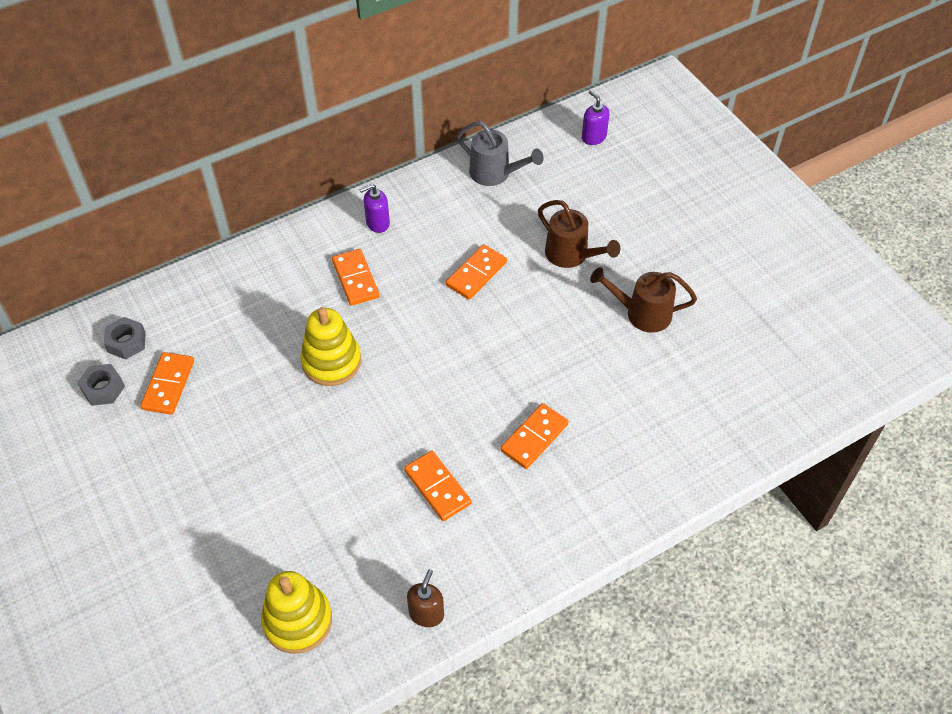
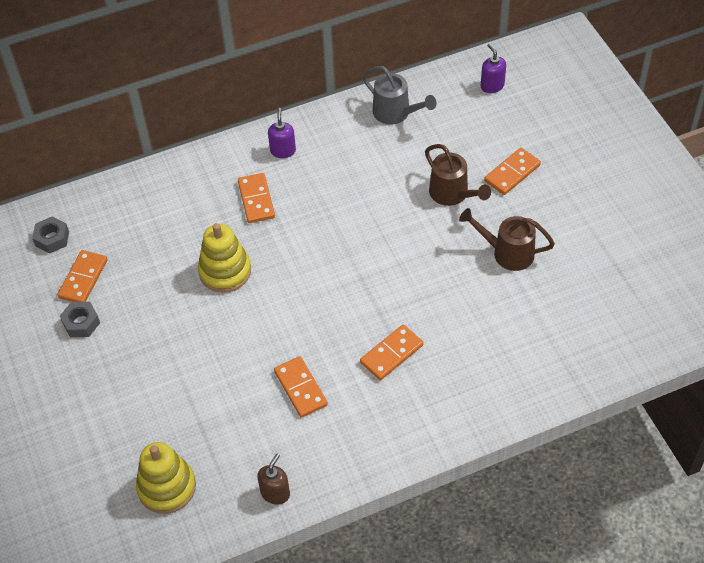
camera: 10 degrees right, 0 degrees up
(103, 389) = (28, 277): grey nut -> grey nut (81, 323)
(377, 223) = (283, 151): purple soap dispenser -> purple soap dispenser turned 105 degrees clockwise
(476, 274) = (364, 204): orange domino -> orange domino (512, 173)

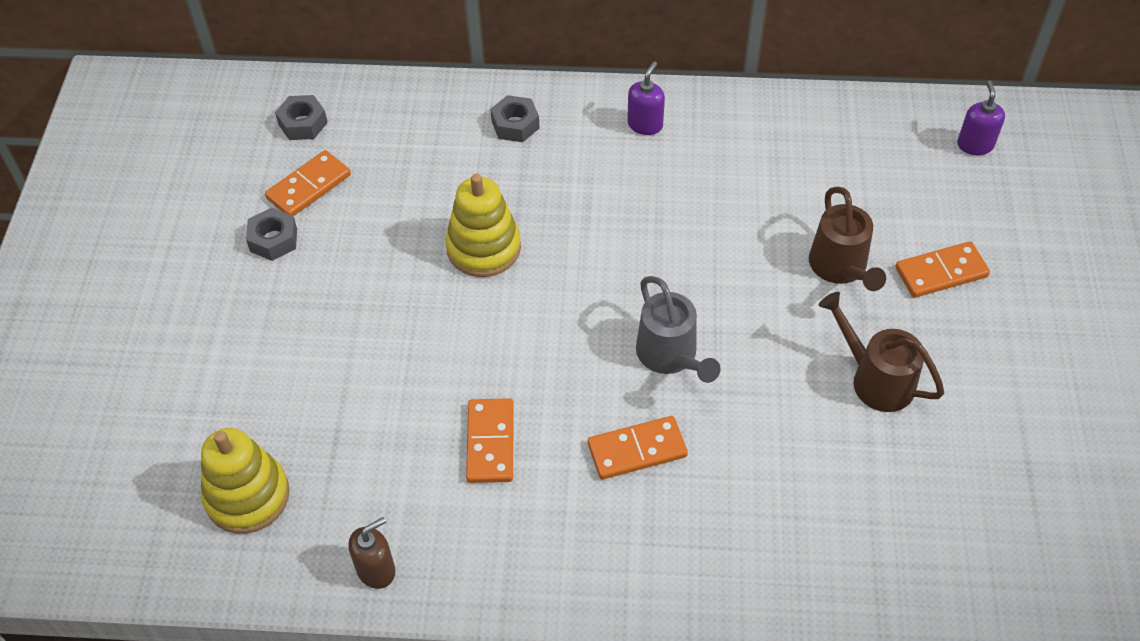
camera: 25 degrees right, 0 degrees up
(198, 183) = (515, 125): none -> grey nut
(256, 200) = (575, 173): orange domino -> none
(396, 113) = (821, 132): grey watering can -> grey watering can (671, 356)

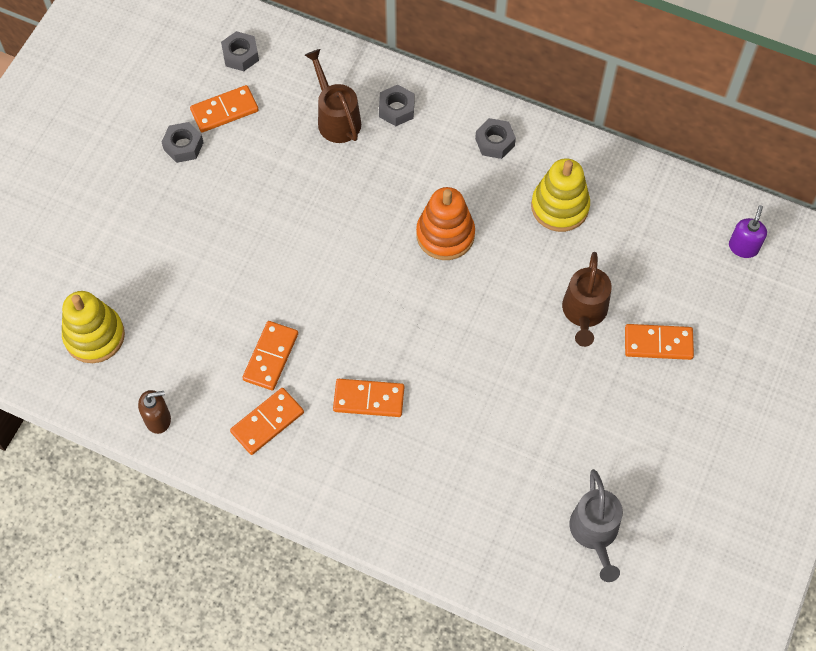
camera: 20 degrees right, 10 degrees up
(483, 248) = (329, 204): yellow stacking toy -> yellow stacking toy (560, 207)
(522, 523) = (267, 422): none -> orange domino
(637, 237) = (445, 235): none -> orange stacking toy
(645, 124) = (494, 142): purple soap dispenser -> grey nut
(671, 356) = (425, 338): grey watering can -> grey watering can (595, 534)
(875, 379) = (564, 408): brown watering can -> brown watering can (336, 118)

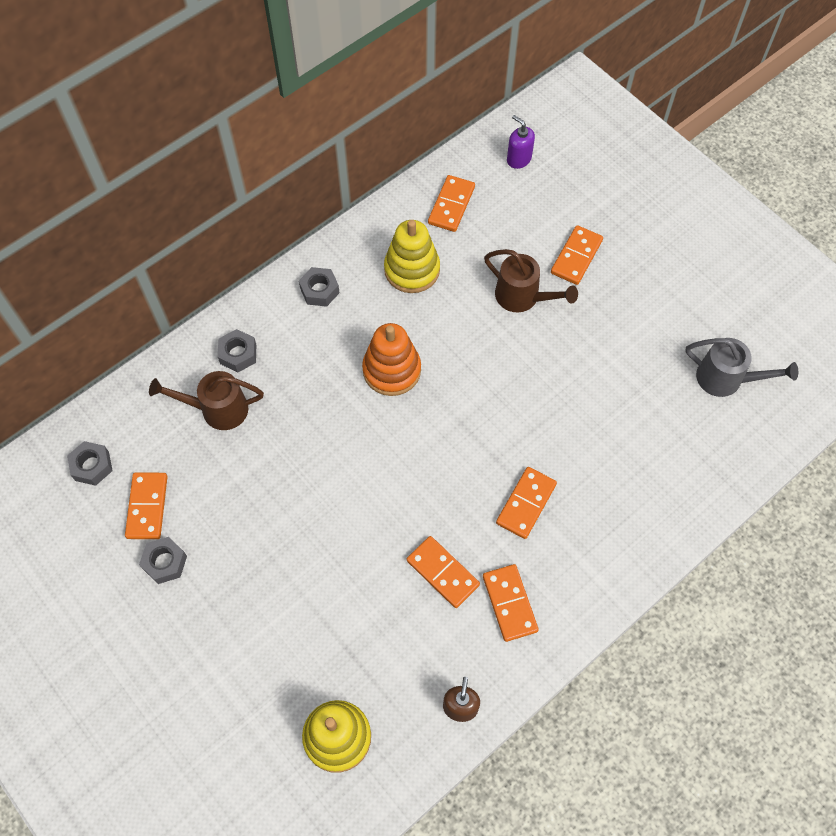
camera: 65 degrees left, 0 degrees up
(651, 210) = (451, 205): none -> orange domino

